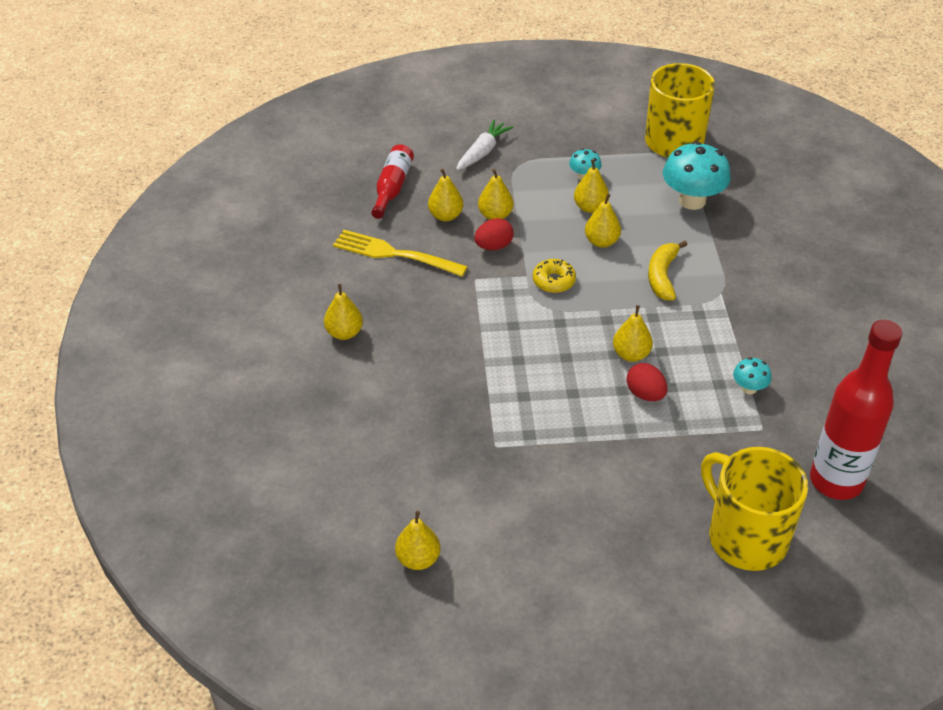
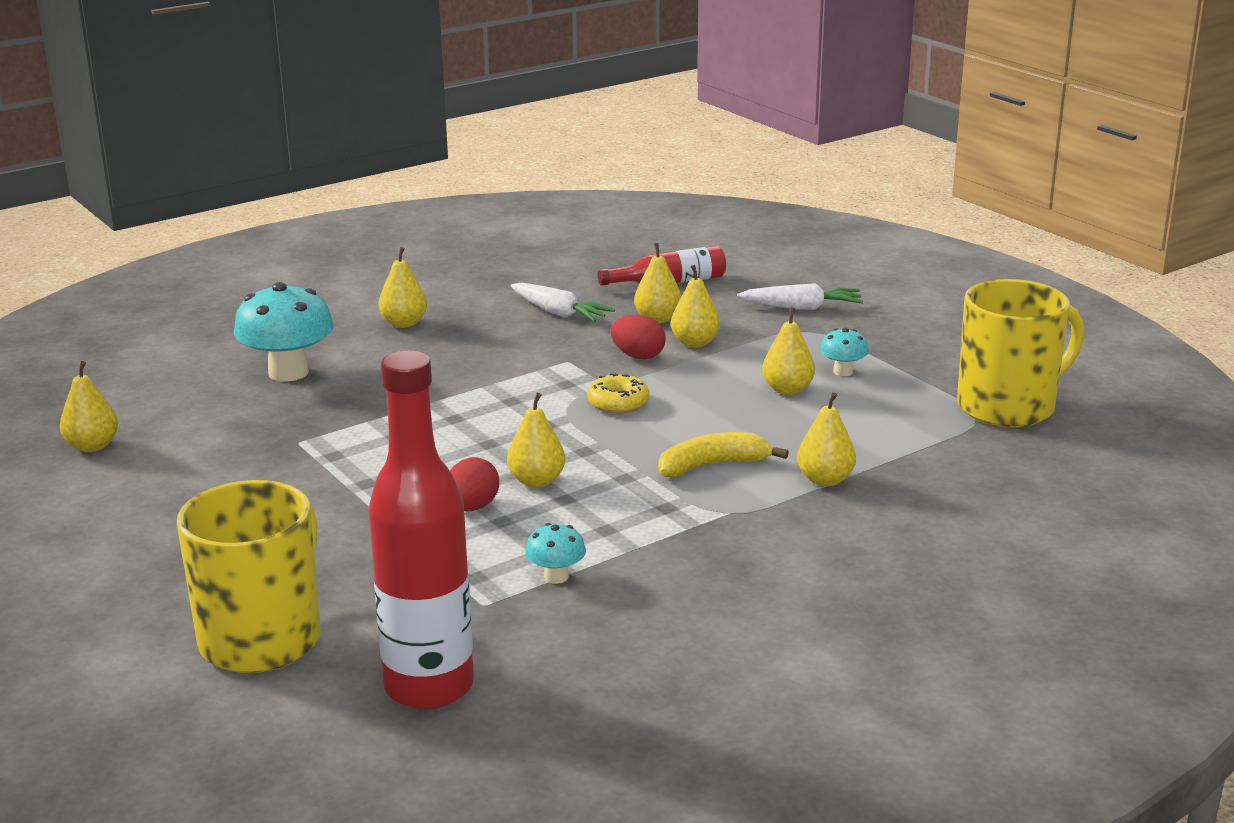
camera: 60 degrees right, 20 degrees down
(395, 254) = (559, 313): yellow fork -> white carrot
(601, 242) = (730, 412): yellow pear -> yellow pear (825, 480)
(692, 200) = (898, 448): turquoise mushroom -> turquoise mushroom (288, 372)

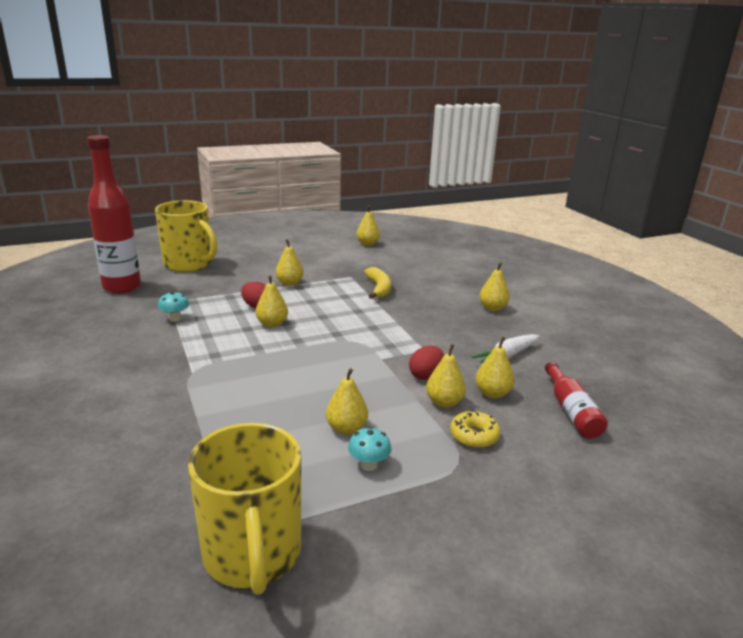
camera: 100 degrees right, 0 degrees up
(288, 372) = (430, 278): turquoise mushroom -> none
(618, 403) = (355, 358): yellow donut -> yellow donut (474, 436)
(713, 465) = (251, 377): yellow banana -> yellow banana (379, 288)
(802, 307) = (515, 473): white carrot -> none
(825, 480) = (201, 415): yellow pear -> yellow pear (289, 283)

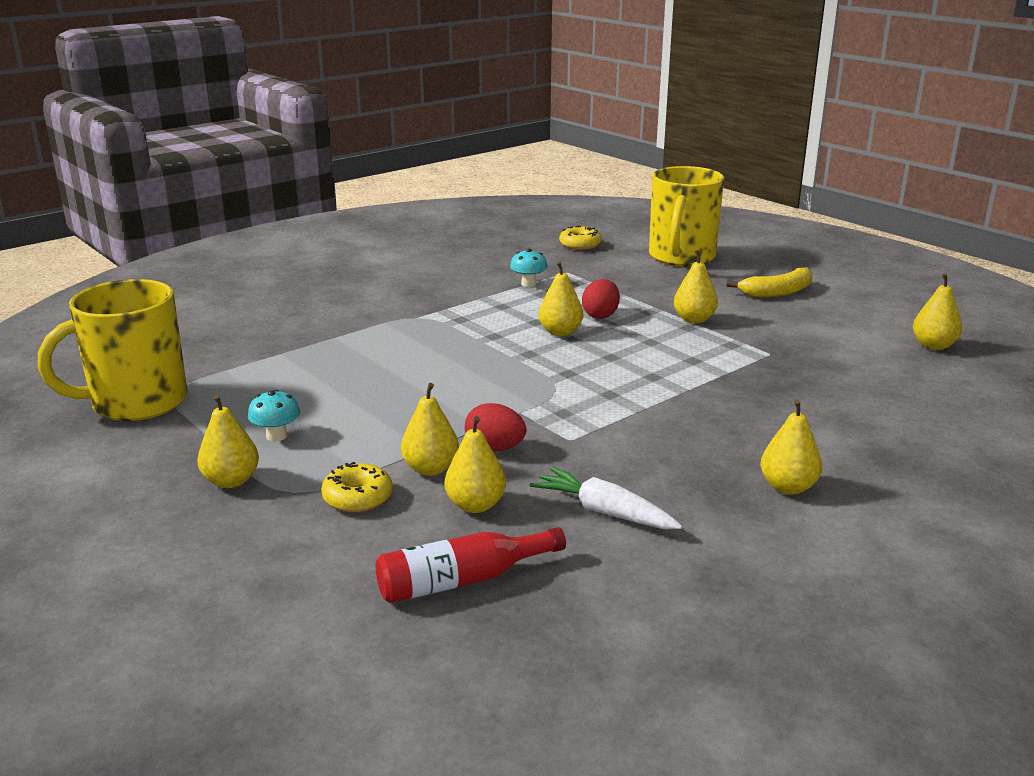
camera: 75 degrees right, 0 degrees up
(122, 287) = (580, 245): red bottle -> yellow donut
(346, 428) = (342, 413): yellow pear -> yellow pear (231, 481)
(379, 288) = (750, 380): yellow banana -> yellow banana (777, 292)

